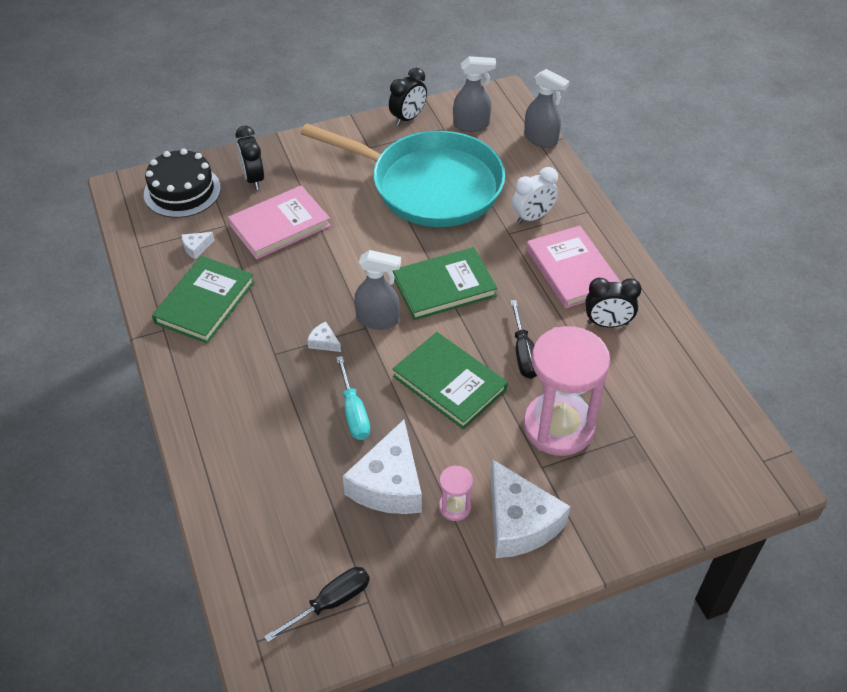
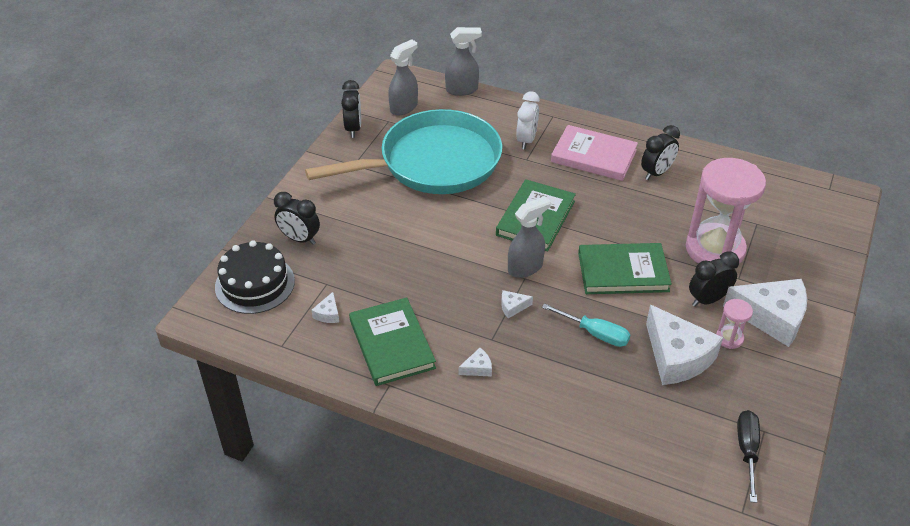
camera: 45 degrees left, 5 degrees down
(234, 367) = (478, 368): none -> white cheese
(279, 225) = (368, 256): pink book -> none
(486, 462) = (708, 299): none -> black clock
(523, 353) = (637, 223): black screwdriver -> none

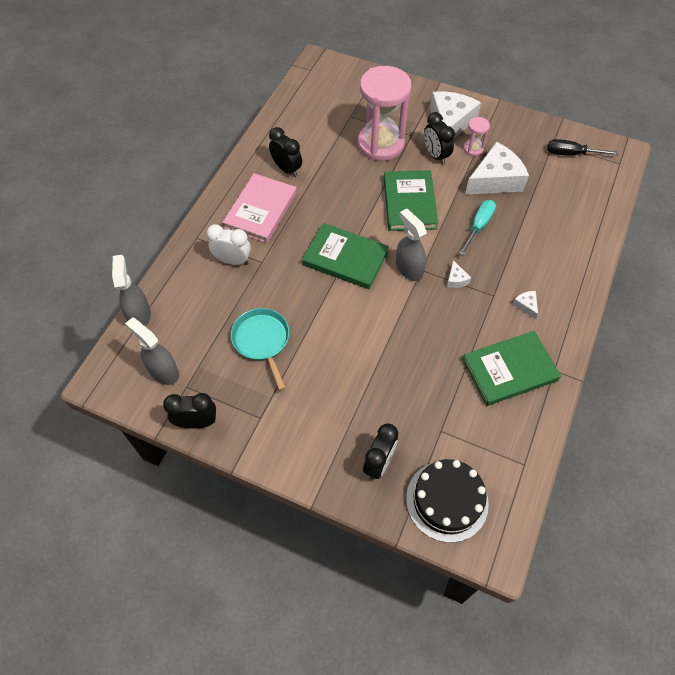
camera: 90 degrees left, 15 degrees up
(328, 314) = (480, 426): white cheese -> none
(433, 163) = (262, 341): turquoise pan -> turquoise pan, size x0.47

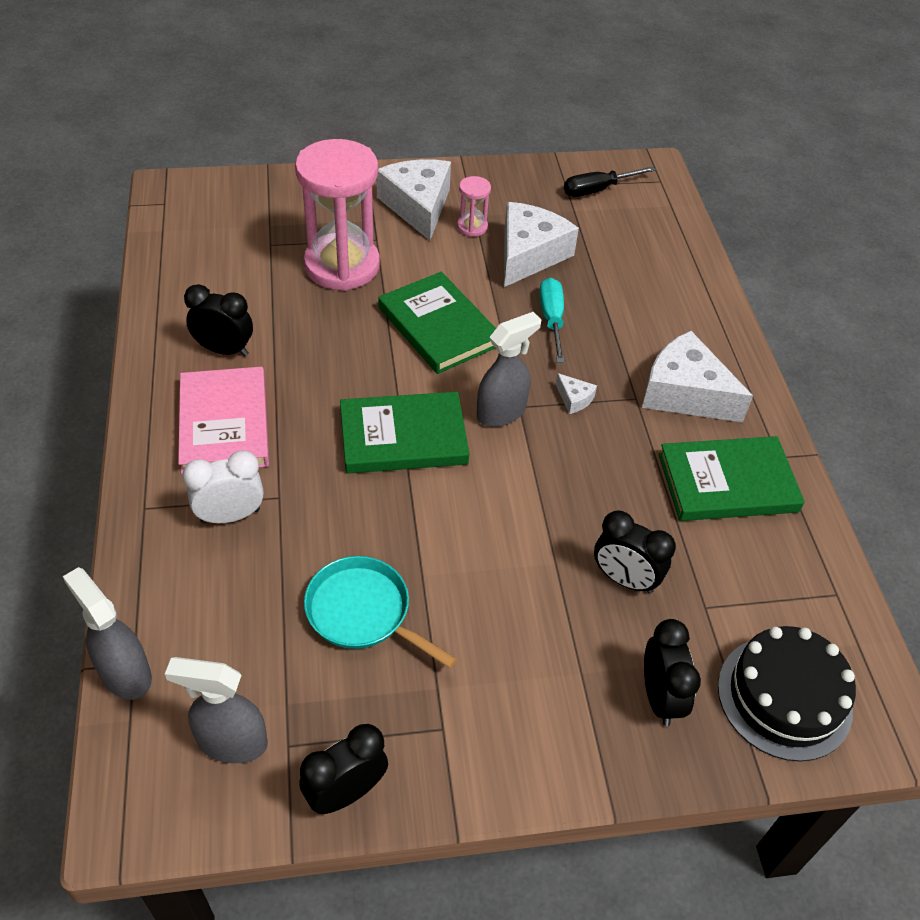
camera: 35 degrees left, 10 degrees down
(408, 268) = (502, 412): grey spray bottle -> grey spray bottle turned 120 degrees clockwise
(435, 155) = (428, 253): black clock -> black clock (624, 579)
(509, 370) = (727, 483): green book -> green book turned 45 degrees clockwise
(526, 305) = (684, 393): white cheese -> white cheese, size x2.41

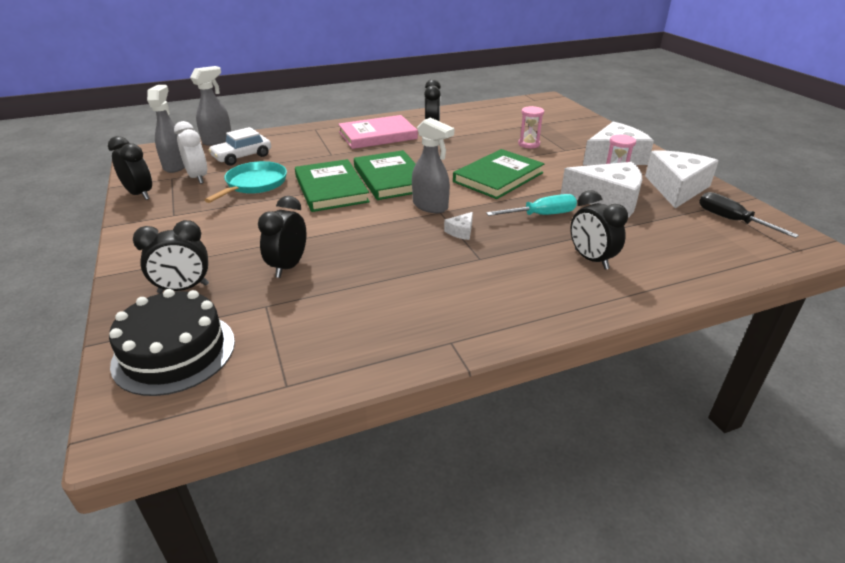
camera: 80 degrees right, 15 degrees down
(230, 516) = (315, 146): white clock -> white clock (198, 177)
(233, 629) = (242, 156): none -> white car
(342, 266) = (529, 144): pink hourglass -> pink hourglass, size x0.43
(653, 314) = (591, 259): none -> black clock
(684, 393) = (502, 282): white cheese -> white cheese (676, 188)
(727, 483) = (403, 311): green book -> green book (331, 189)

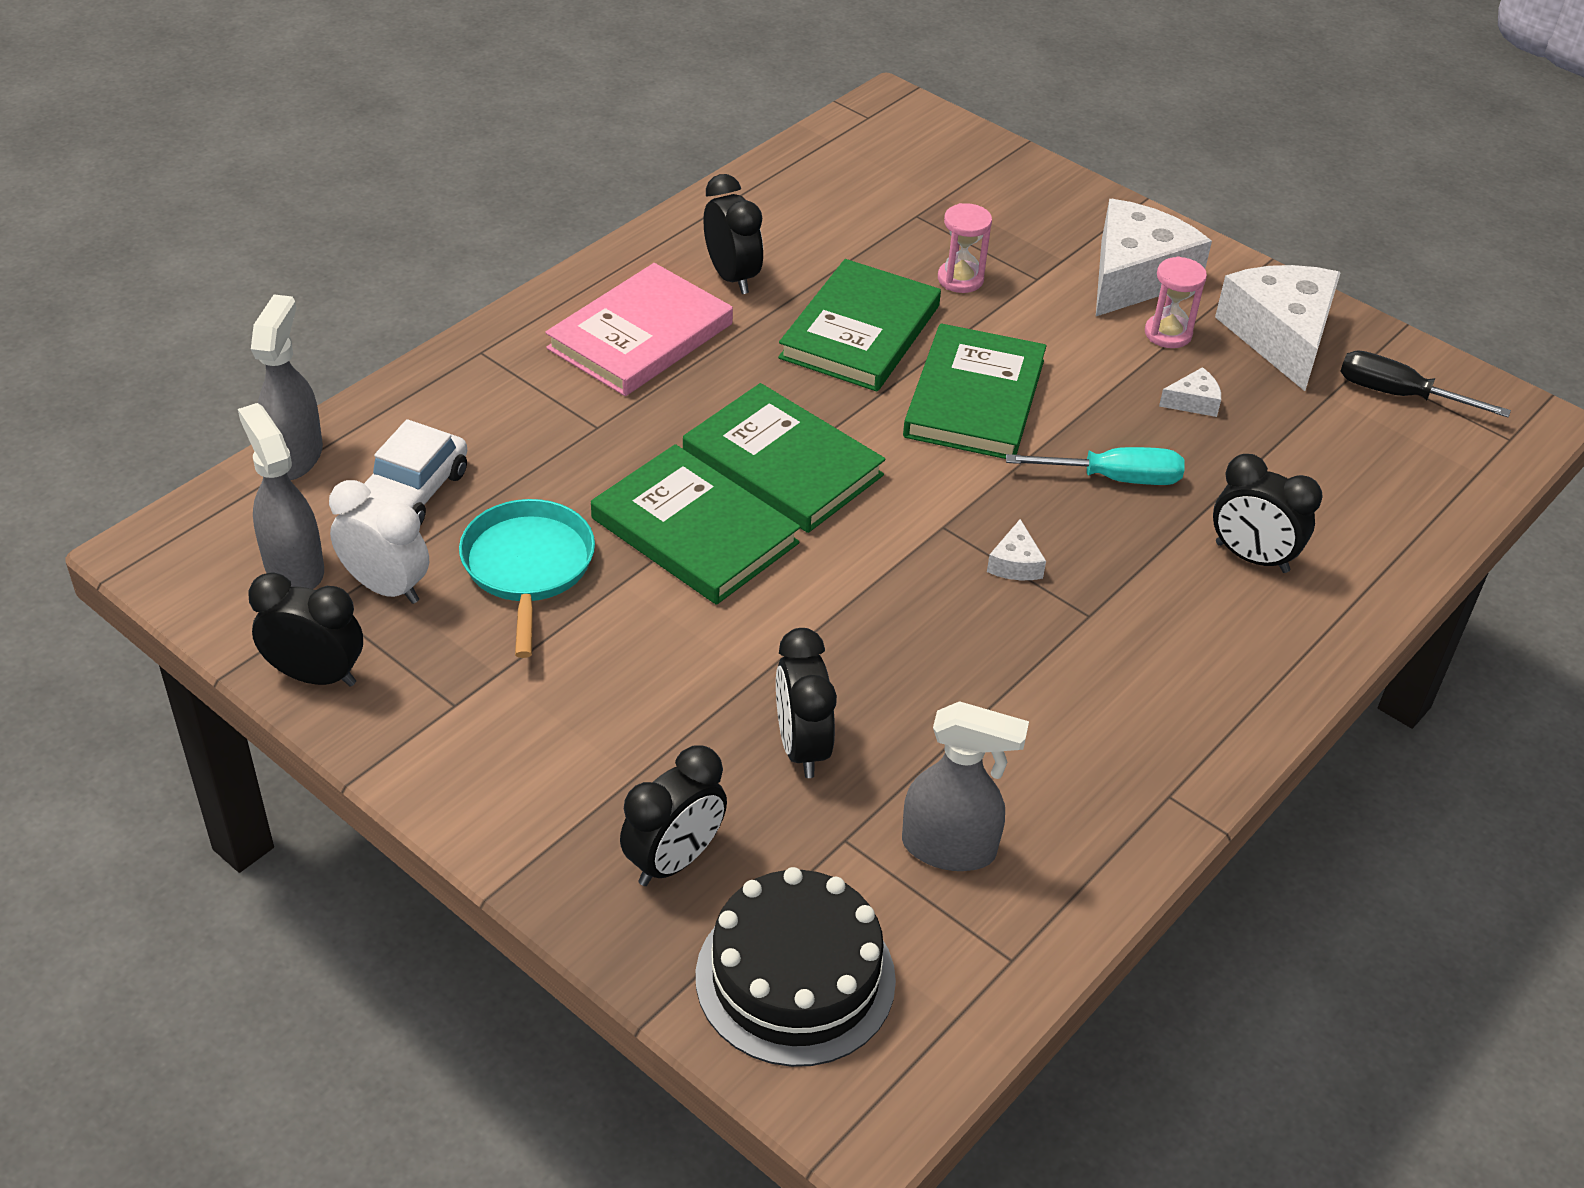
camera: 30 degrees left, 10 degrees up
(430, 206) = (916, 517): grey spray bottle -> grey spray bottle (949, 848)
(468, 150) = (860, 332): none -> green book
(541, 215) = (1113, 478): turquoise screwdriver -> turquoise screwdriver turned 45 degrees clockwise
(608, 199) = (1193, 402): white cheese -> white cheese, size x0.41

